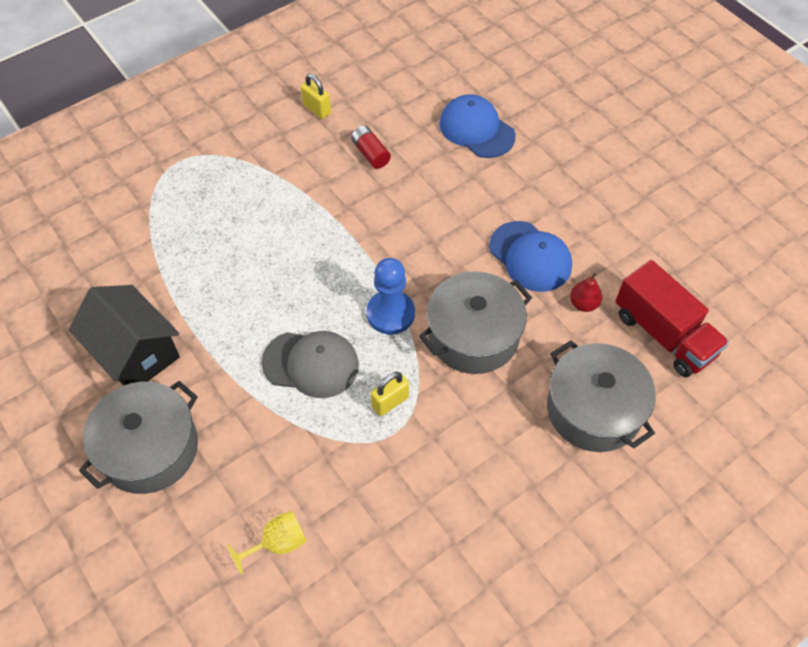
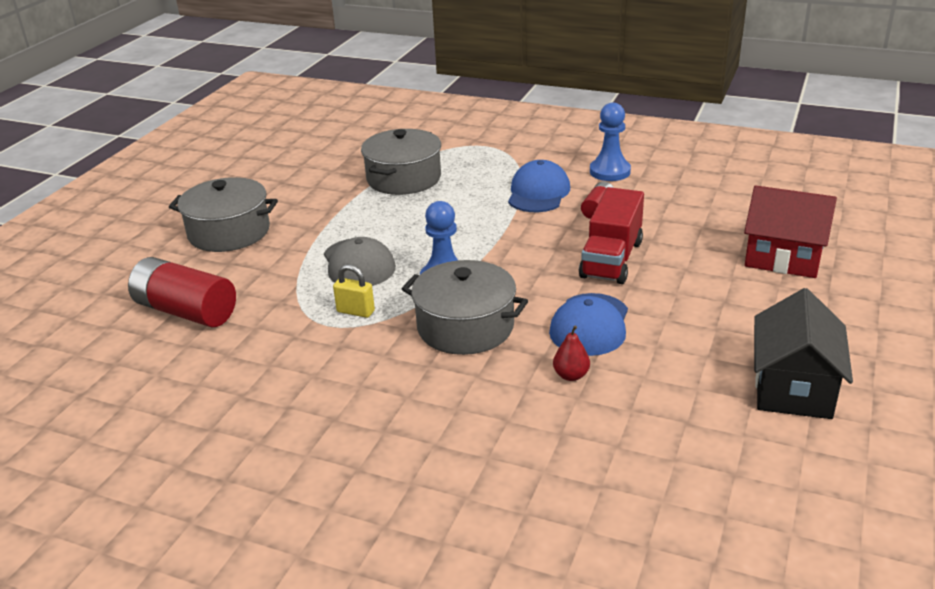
camera: 60 degrees right, 25 degrees down
(135, 353) = (303, 197): black house -> black house (793, 388)
(278, 543) = (186, 311): yellow goblet -> red battery
(317, 109) = (610, 171): yellow padlock -> blue pawn
(476, 129) = (699, 244): blue cap -> blue cap (538, 193)
(532, 98) = (783, 258): none -> red house
(594, 409) = (451, 426): grey pot -> grey pot (404, 178)
(663, 334) = (593, 442): red truck -> red truck (611, 259)

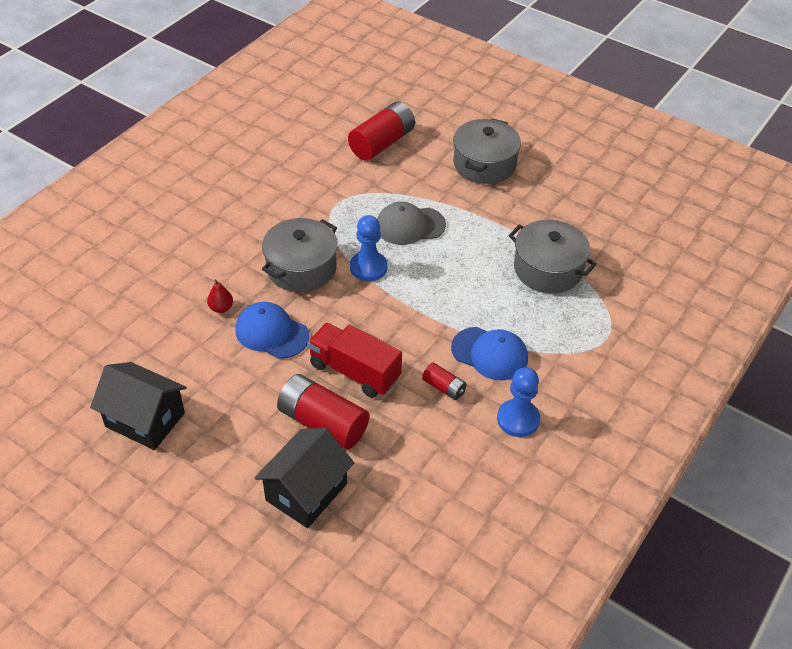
camera: 100 degrees right, 15 degrees up
(355, 311) = (346, 218): yellow padlock -> none
(693, 265) = (323, 423): none -> red battery
(783, 258) = (306, 492): red house -> black house

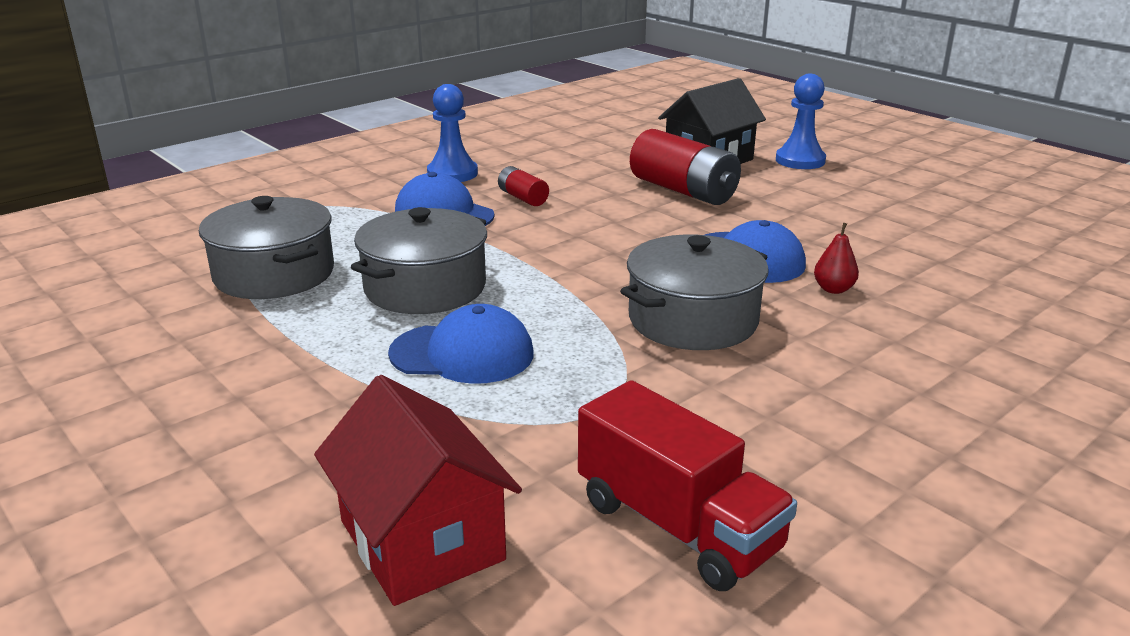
camera: 165 degrees left, 20 degrees down
(145, 420) = (911, 211): black house -> none
(354, 371) = (632, 218): red truck -> red truck (678, 525)
(368, 267) = (571, 307): blue pawn -> blue pawn (800, 160)
(382, 143) = (421, 540): red battery -> red house
(410, 226) = (462, 354): grey cap -> blue cap
(484, 164) = (204, 446): grey pot -> grey pot (425, 287)

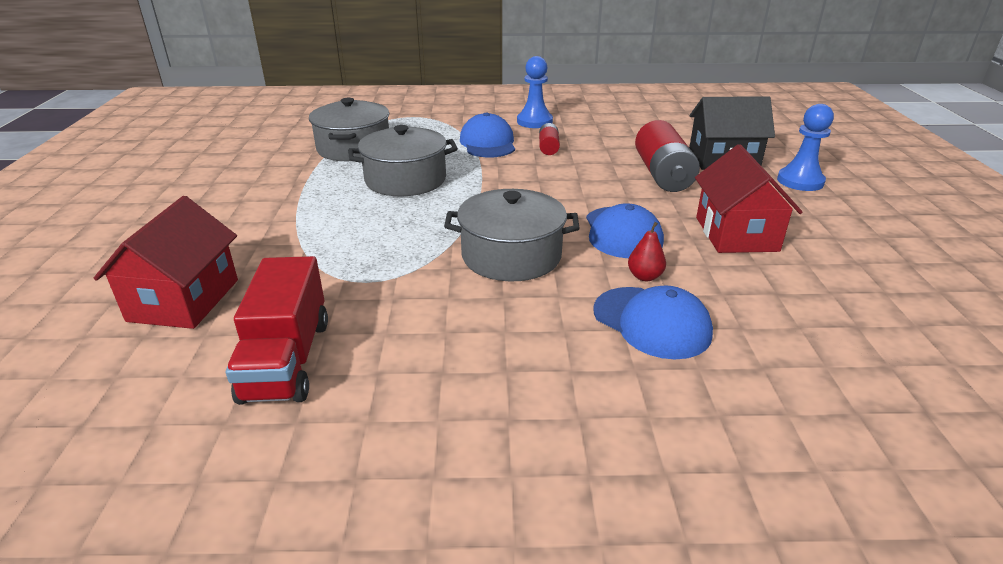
camera: 40 degrees right, 5 degrees up
(462, 354) = (359, 221): blue cap -> blue cap (651, 322)
(833, 224) = (736, 234): none -> red house

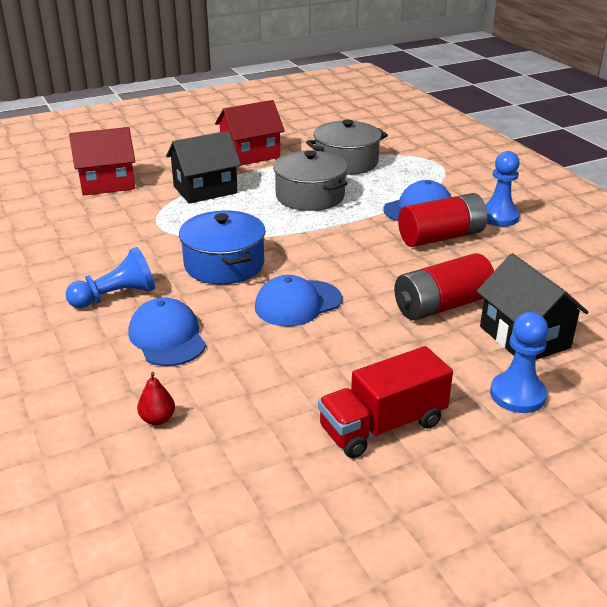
camera: 65 degrees right, 0 degrees up
(287, 359) = (67, 228): red truck -> red truck (383, 426)
(310, 231) = (205, 190): none -> black house
(511, 255) = (224, 264): grey pot -> blue pot
(531, 345) = (116, 296): none -> blue pawn
(548, 148) = (441, 237): red battery -> red battery, size x1.99
(644, 276) = (231, 325): red pear -> red pear (157, 419)
(651, 322) = (167, 337): blue cap -> blue cap turned 135 degrees clockwise
(736, 234) = (343, 362): red house -> red house (250, 154)

